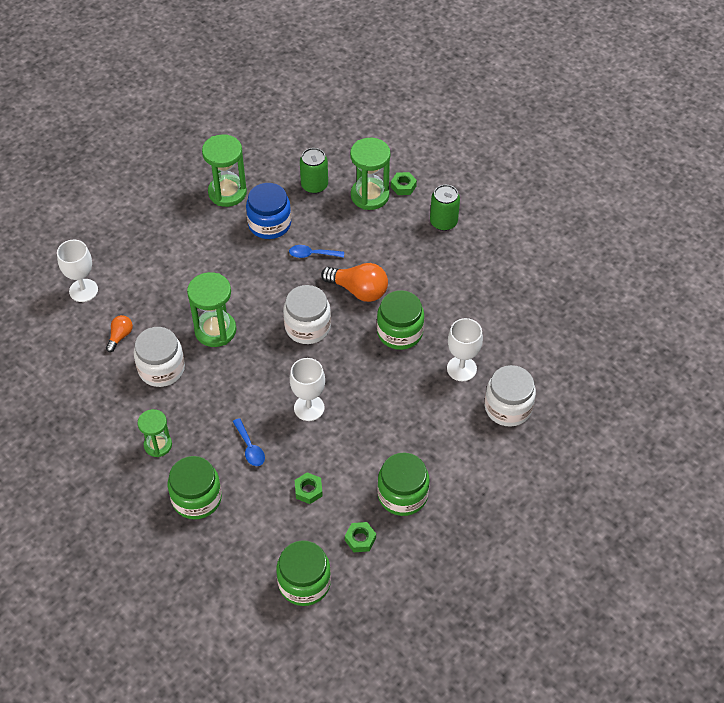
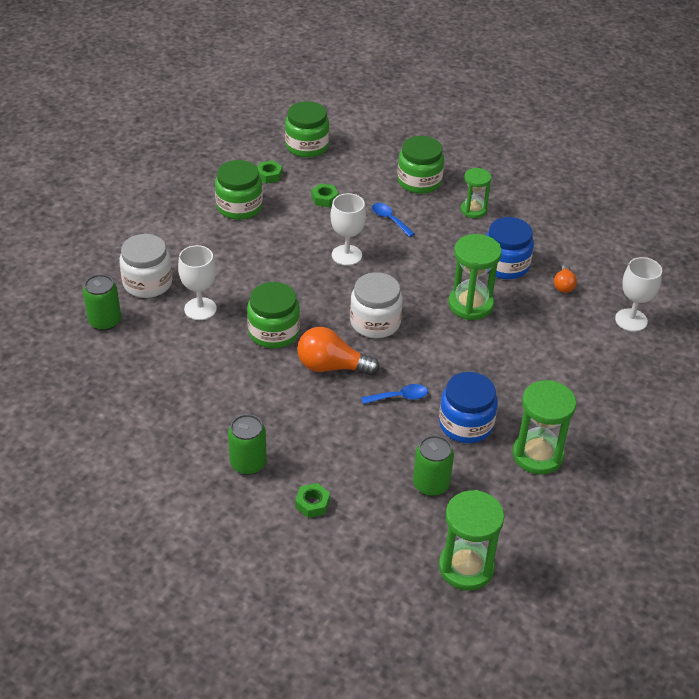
camera: 165 degrees right, 10 degrees down
(161, 369) = (505, 265): white jar -> blue jar
(370, 195) = (353, 483): green hourglass -> green hourglass (466, 567)
(549, 370) = (105, 321): none -> green can

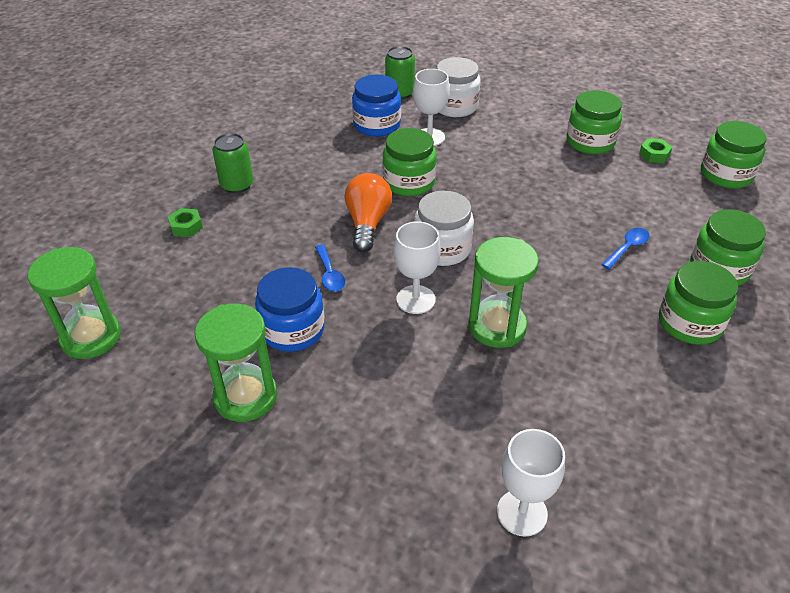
camera: 85 degrees right, 0 degrees up
(324, 199) = (637, 195): green nut -> none
(346, 255) = (546, 219): white goblet -> white goblet (415, 299)
(431, 484) = (205, 305): green can -> none
(473, 210) = (689, 323): green hourglass -> green jar
(505, 265) = (588, 359): blue jar -> blue jar (377, 125)
(563, 285) = (571, 425): orange light bulb -> none

